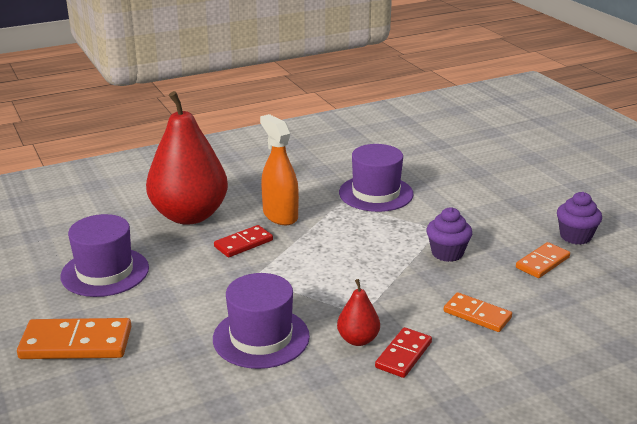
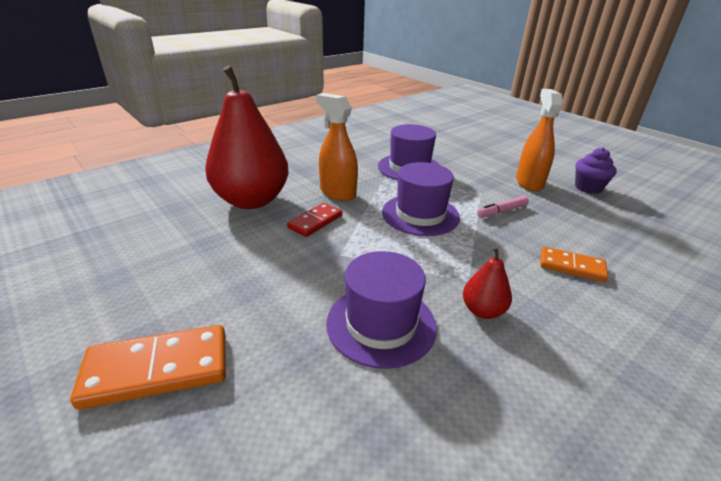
camera: 15 degrees left, 5 degrees up
(105, 272) = (176, 268): purple hat -> purple hat (420, 214)
(403, 355) = (539, 322): red domino -> none
(447, 253) = (502, 211): purple cupcake -> pink marker
(506, 224) = (529, 182): none -> orange spray bottle
(542, 263) = (583, 211): orange domino -> none

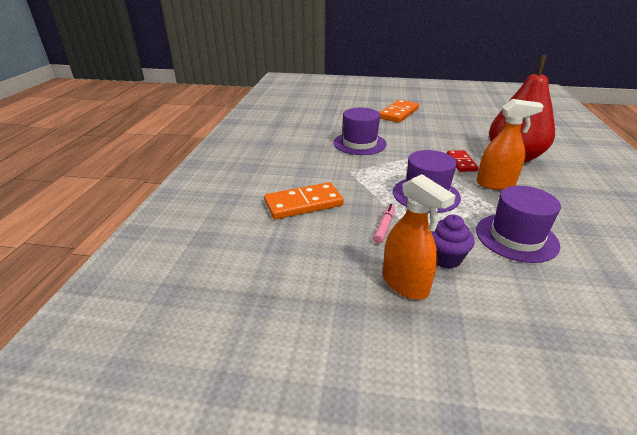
camera: 140 degrees right, 0 degrees up
(483, 311) = (328, 163): red pear -> none
(571, 266) = (303, 203): orange domino -> orange domino, size x1.60
(588, 187) = (344, 317): purple cupcake -> purple cupcake (445, 258)

